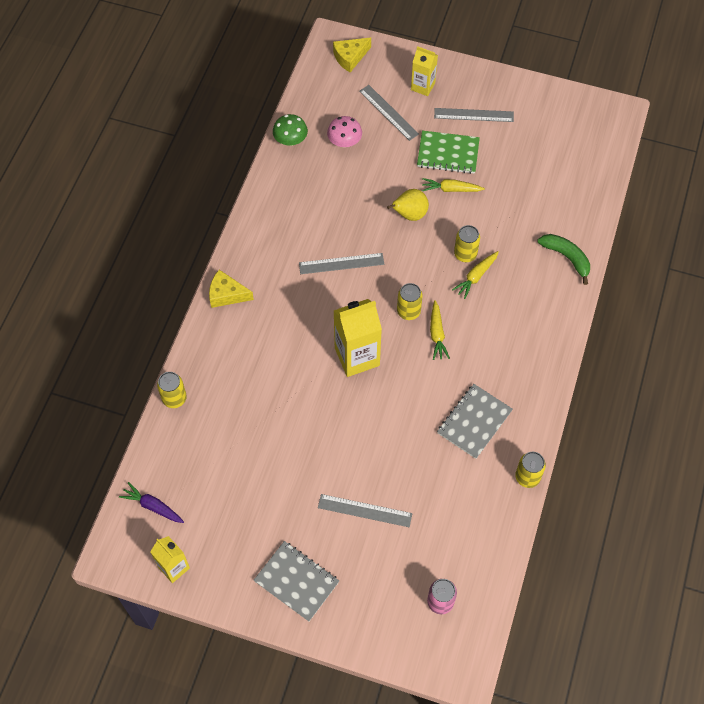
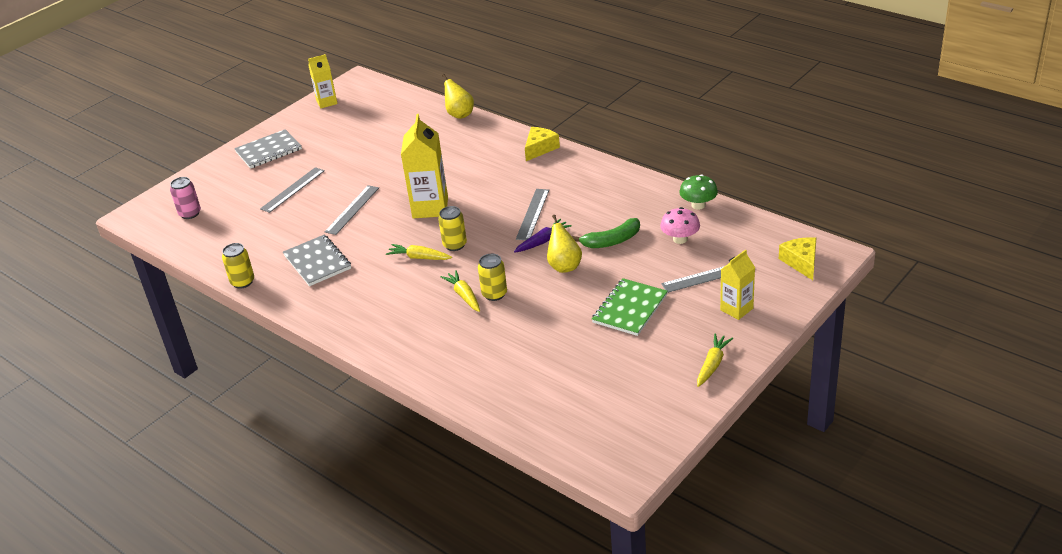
camera: 115 degrees right, 25 degrees down
(152, 506) = (379, 98): purple carrot -> purple carrot (543, 241)
(174, 398) = (459, 114): yellow can -> yellow pear
(450, 189) = (580, 301): yellow carrot -> yellow carrot (712, 364)
(473, 115) = (676, 341): grey ruler -> grey ruler (352, 209)
(566, 257) = (444, 367): green banana -> green banana (612, 241)

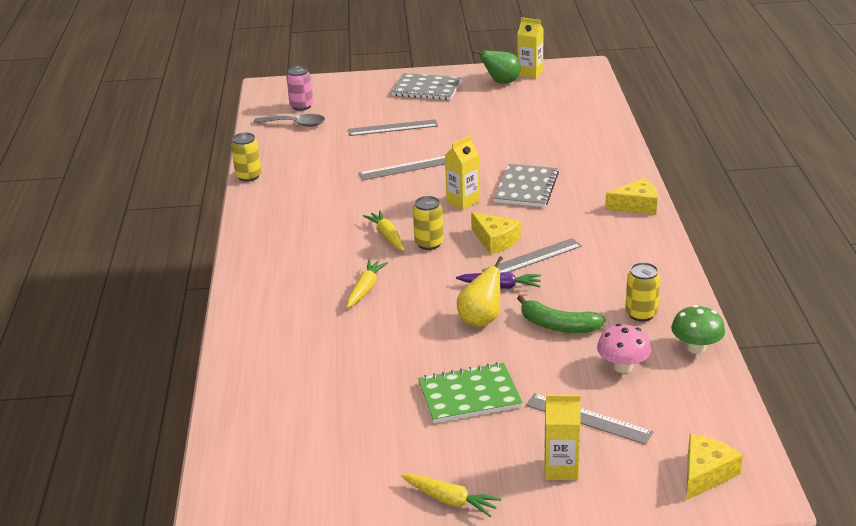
camera: 45 degrees right, 5 degrees down
(210, 228) = (295, 124): none -> grey spoon
(317, 118) = (501, 82): none -> green pear
(317, 262) = (316, 193): grey notebook -> grey notebook (526, 188)
(430, 207) = (463, 201): yellow carton -> yellow carton, size x0.60
(459, 114) = (617, 138): yellow pear -> none
(493, 218) = (495, 241): none -> yellow cheese
(494, 294) = (389, 304): yellow can -> yellow can (641, 314)
(712, 364) = (450, 500): yellow carrot -> yellow carrot turned 45 degrees clockwise

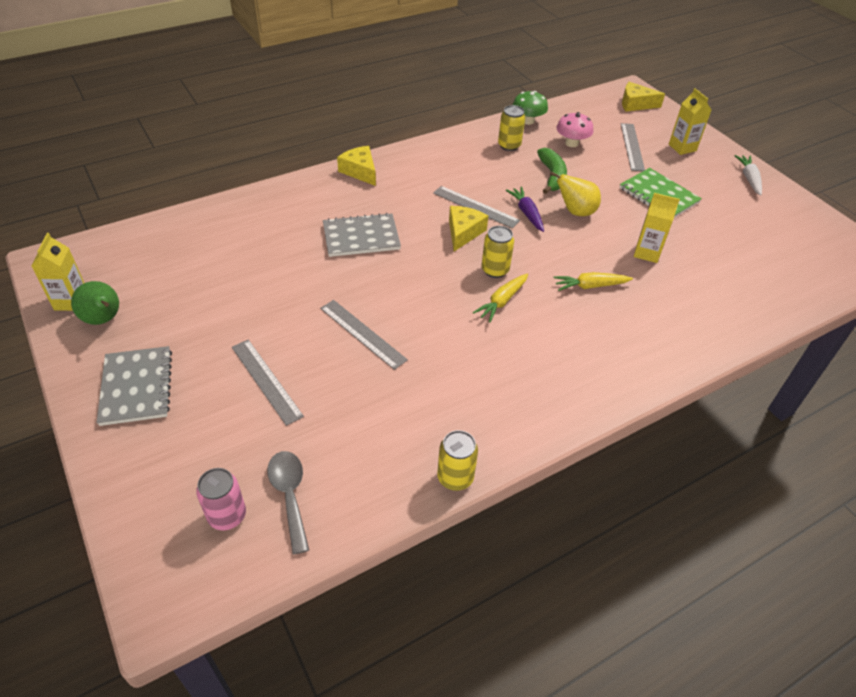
camera: 120 degrees left, 15 degrees up
(450, 500) = (749, 179): yellow carrot -> white carrot
(463, 201) = (409, 270): yellow carton -> yellow carton (647, 253)

